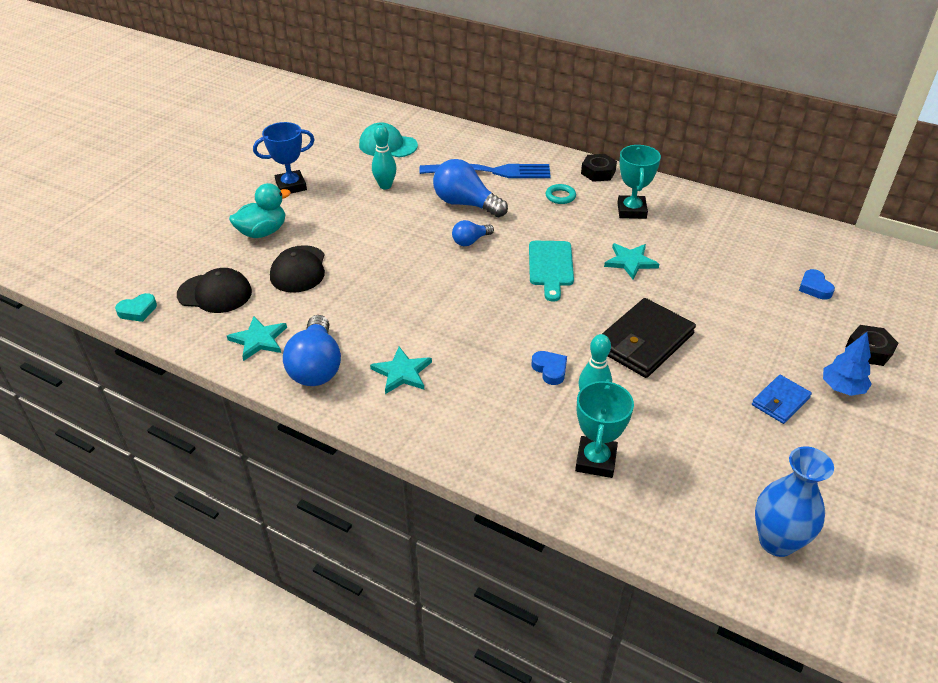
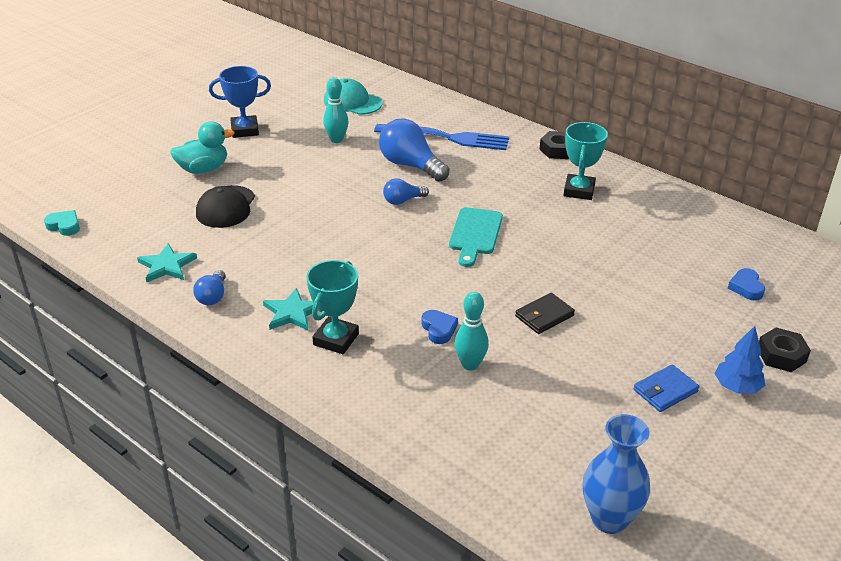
camera: 10 degrees right, 5 degrees down
(138, 311) = (64, 226): turquoise heart -> turquoise heart turned 135 degrees counterclockwise
(215, 293) = (140, 219): black cap -> none
(316, 366) = (212, 296): blue light bulb -> blue light bulb, size x0.55
(560, 196) = (510, 169): turquoise ring -> none
(595, 460) = (453, 418): turquoise trophy -> turquoise trophy (336, 339)
(630, 262) = (559, 239): turquoise star -> none
(644, 341) = (544, 316): black wallet -> black wallet, size x0.55

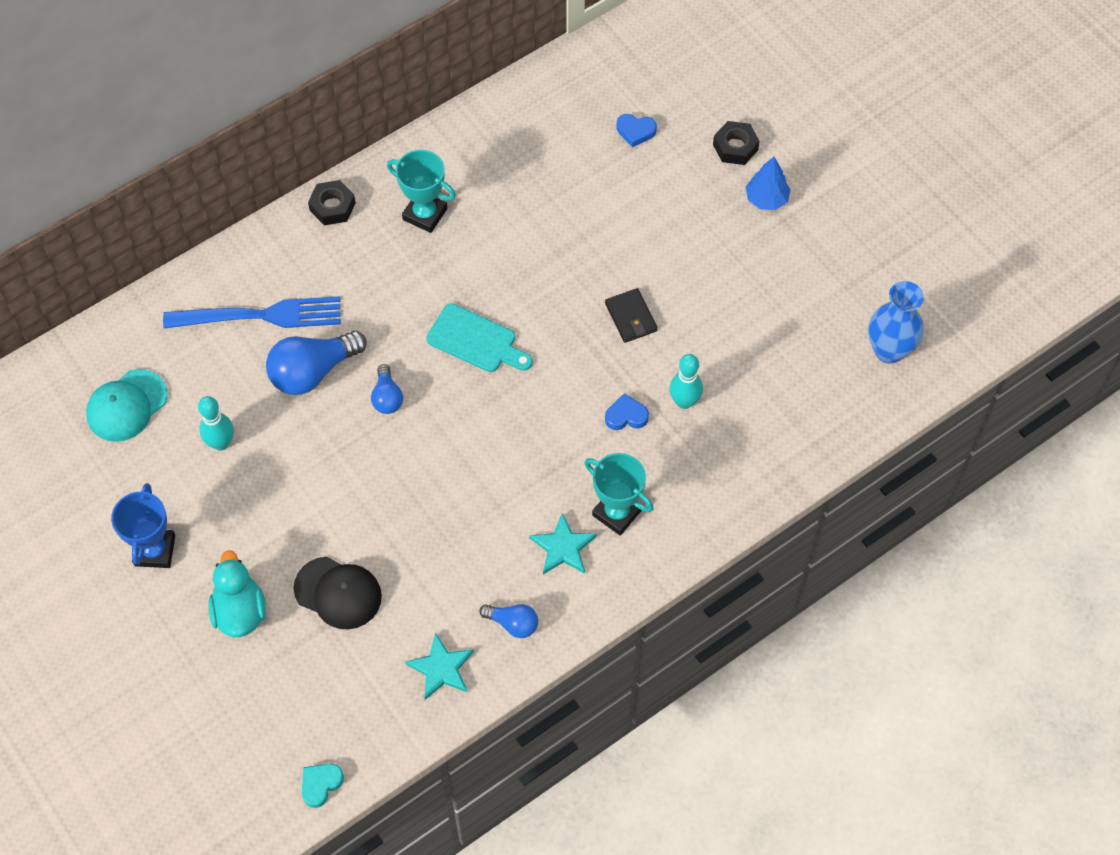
camera: 75 degrees left, 25 degrees up
(447, 137) = (261, 315): blue fork -> blue fork turned 60 degrees clockwise
(665, 391) = (757, 255): blue wallet -> none

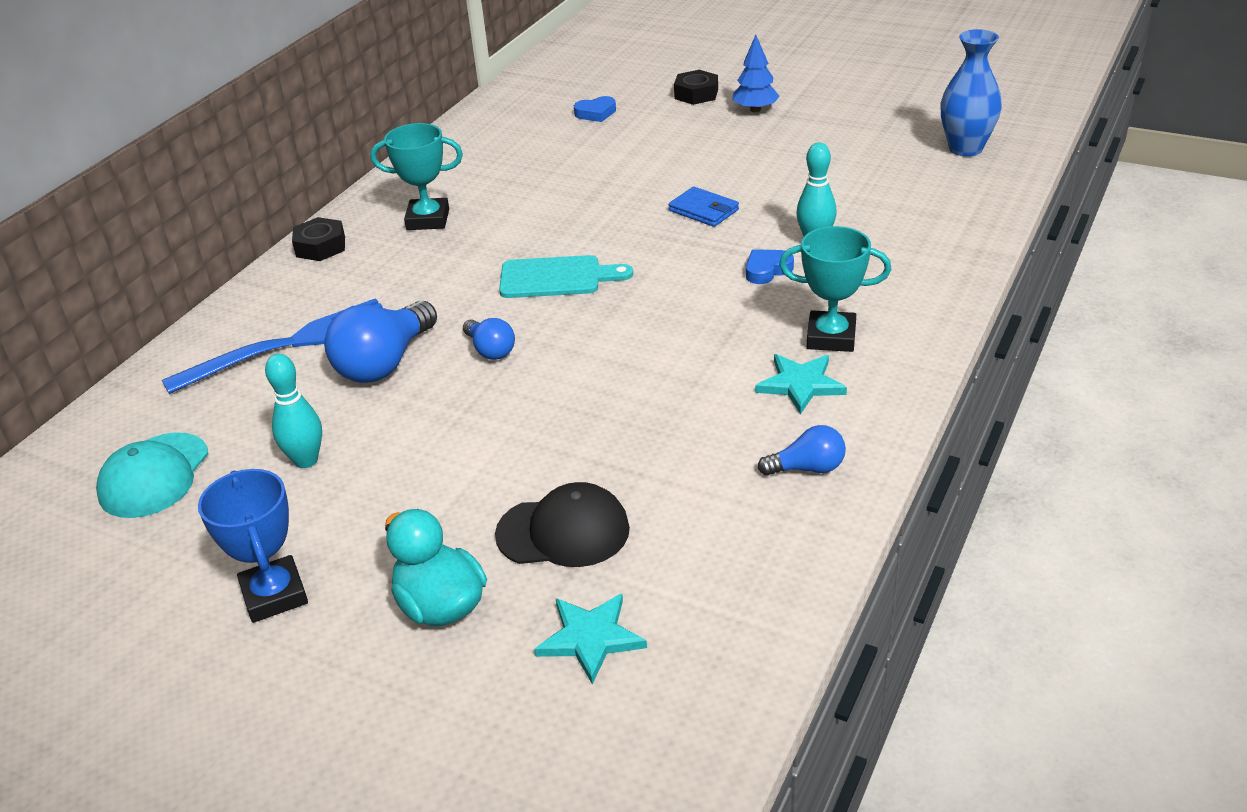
camera: 25 degrees left, 25 degrees down
(321, 784) = (703, 744): turquoise heart -> none
(441, 668) = (759, 545): turquoise star -> turquoise star (590, 638)
(631, 317) = (703, 210): black wallet -> blue wallet

